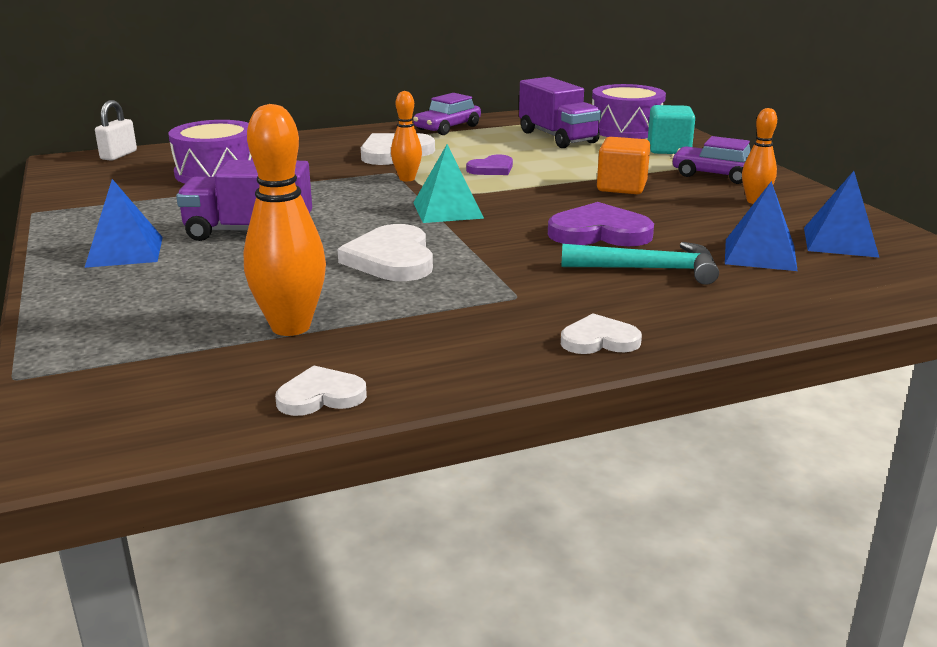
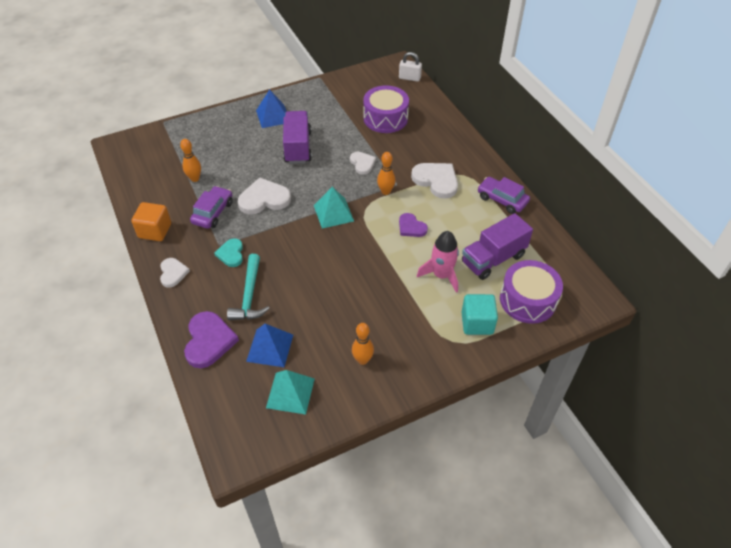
camera: 85 degrees right, 25 degrees up
(291, 327) = (195, 178): orange bowling pin -> orange bowling pin, size x0.57
(321, 396) = (139, 195): white heart -> white heart (362, 163)
(542, 285) = (231, 254): none -> turquoise heart
(588, 159) = (441, 275): none -> pink rocket
(599, 232) = (302, 277): purple heart -> purple heart (209, 341)
(621, 187) = (383, 291): orange cube -> orange cube (155, 231)
(715, 175) = (417, 344): purple car -> purple car (213, 212)
(840, 242) = (290, 393): blue pyramid -> turquoise pyramid

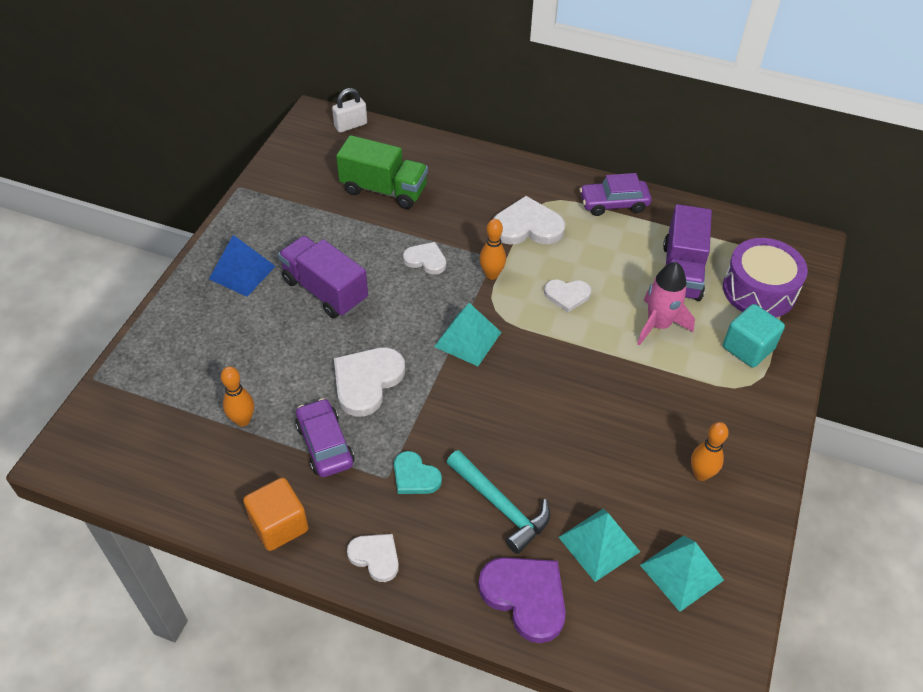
camera: 45 degrees left, 0 degrees up
(270, 348) = (599, 544): blue pyramid -> turquoise pyramid
(385, 118) = (384, 190): purple drum -> green truck
(411, 227) = (567, 295): purple heart -> white heart

